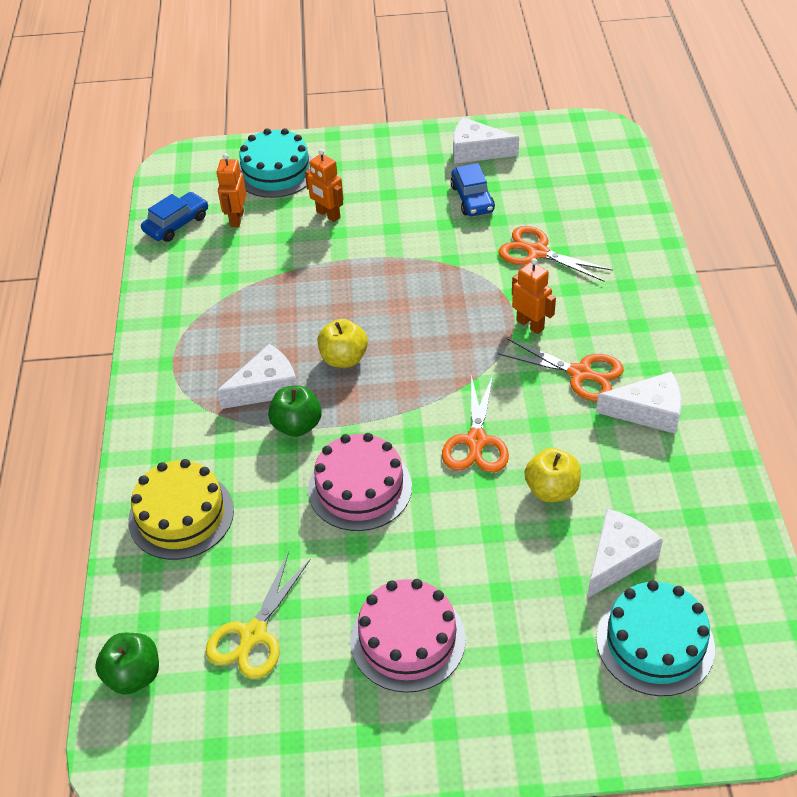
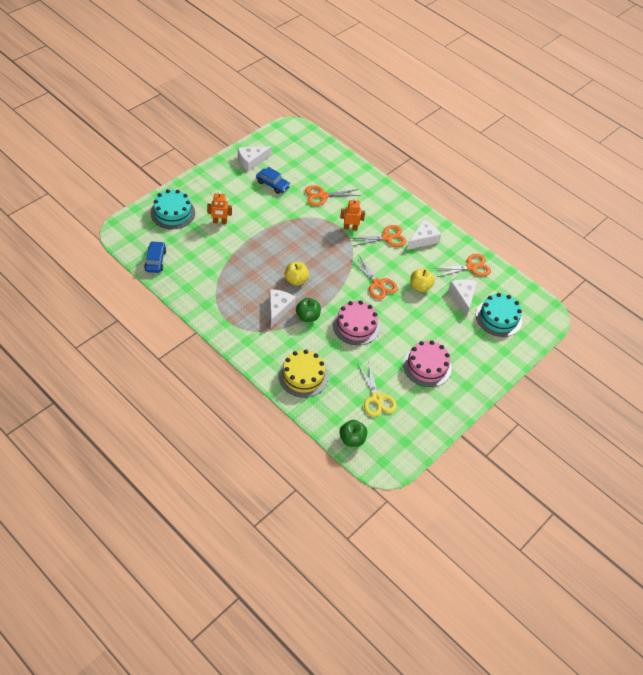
camera: 50 degrees left, 5 degrees up
(236, 219) = (180, 244): orange robot -> none
(697, 512) = (471, 267): none -> orange scissors

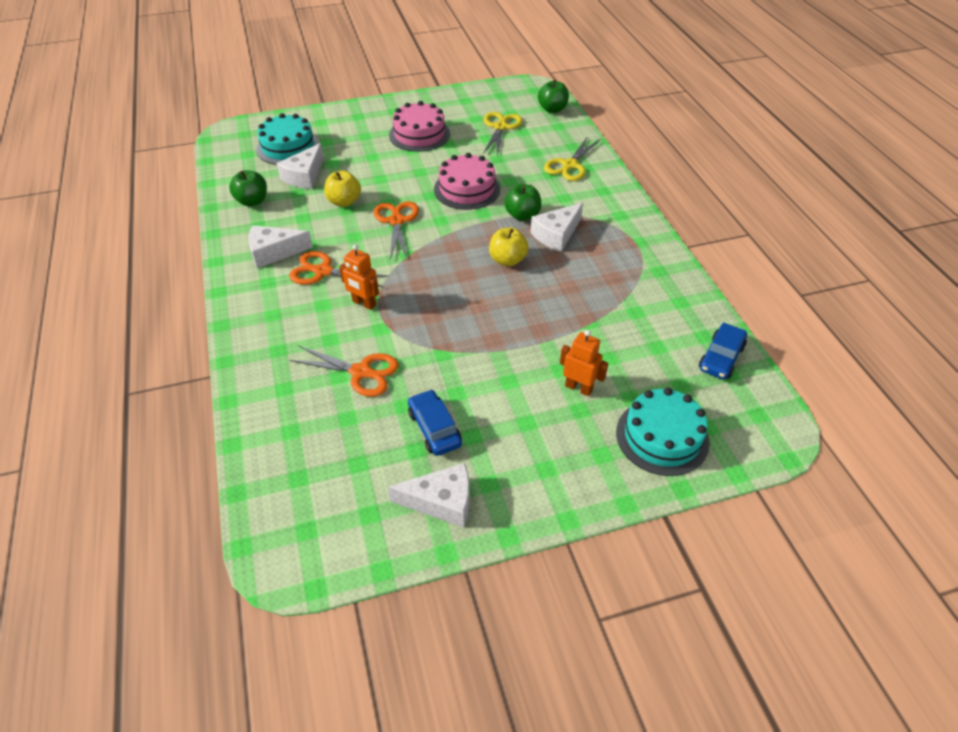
camera: 145 degrees left, 5 degrees down
(303, 376) = (570, 165): yellow cake -> yellow scissors
(471, 267) = (252, 201): orange scissors -> green apple

